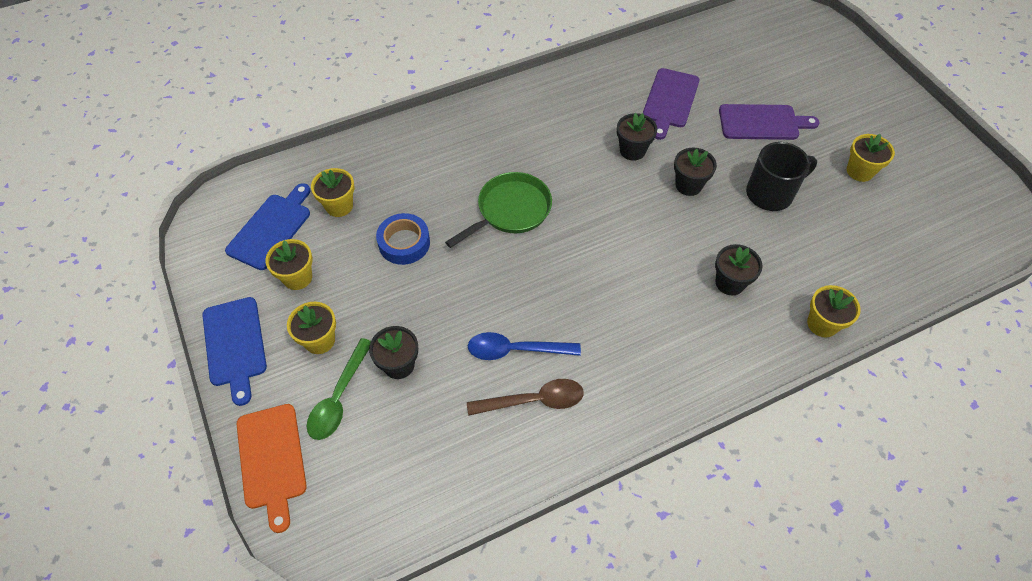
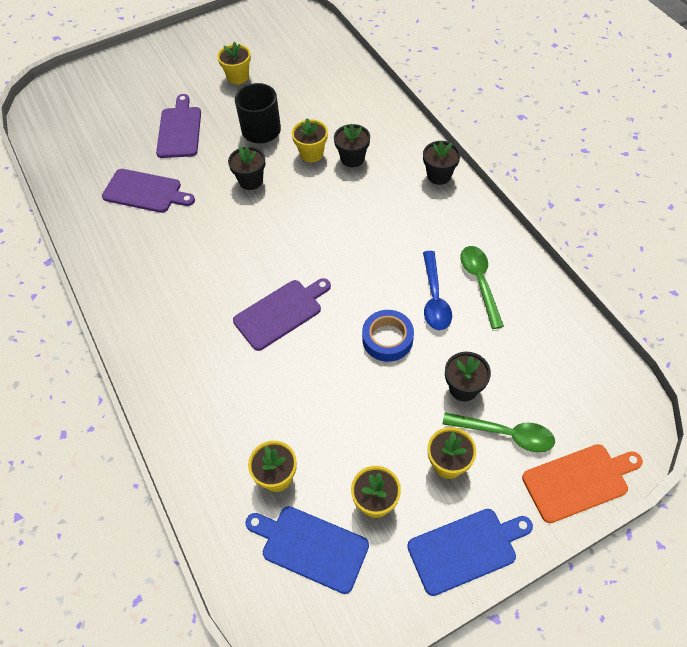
camera: 90 degrees left, 0 degrees up
(404, 243) = (324, 403): blue tape -> blue tape (387, 339)
(510, 210) = (281, 313): green pan -> purple cutting board
(533, 401) = (480, 283): brown spoon -> green spoon
(632, 150) = (208, 220): black flower pot -> black flower pot (439, 175)
(822, 324) = (384, 110): yellow flower pot -> yellow flower pot (311, 153)

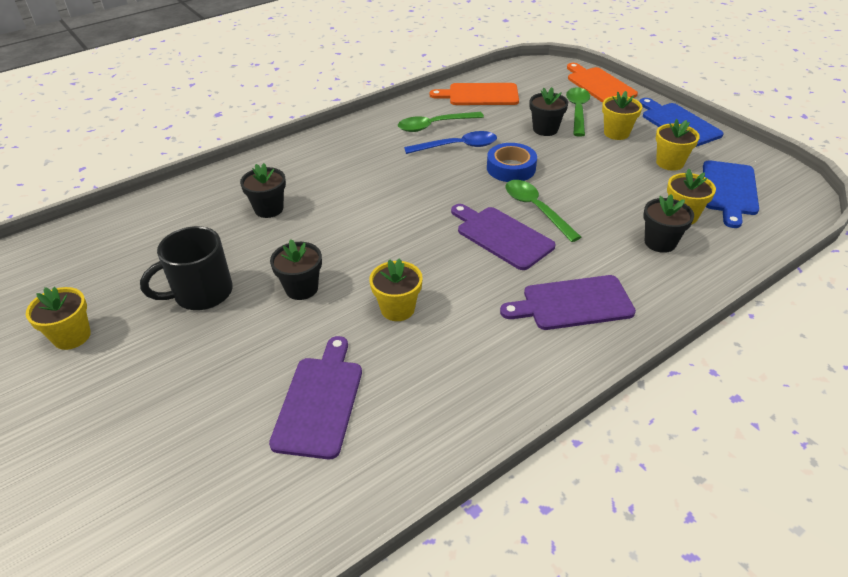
camera: 100 degrees left, 15 degrees down
(179, 130) = (183, 387): purple cutting board -> purple cutting board (572, 303)
(311, 153) = (256, 241): yellow flower pot -> yellow flower pot (397, 309)
(314, 347) = (536, 209): none -> green spoon
(439, 175) = (300, 152): black flower pot -> black flower pot (660, 242)
(551, 335) = (480, 95): none -> orange cutting board

